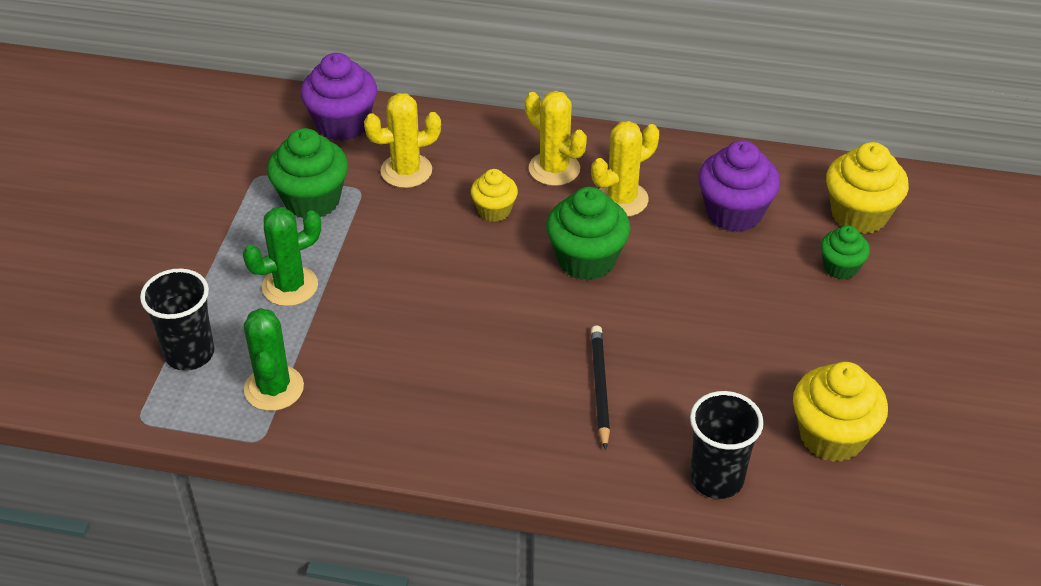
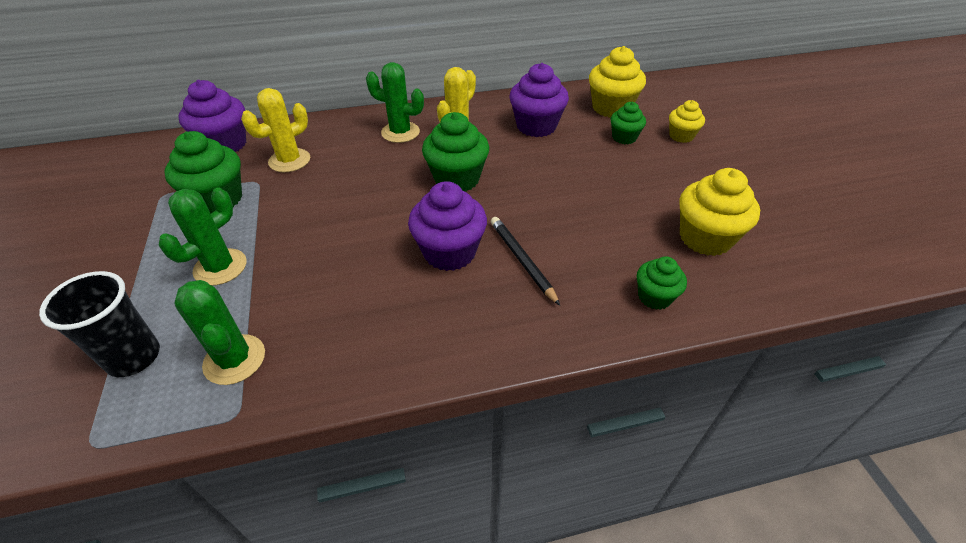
camera: 25 degrees left, 0 degrees up
(494, 210) = (371, 167): yellow cupcake -> yellow cupcake (681, 136)
(527, 350) = (449, 252): none -> purple cupcake
(554, 169) = (400, 132): yellow cactus -> green cactus
(716, 479) = (654, 297): black cup -> green cupcake

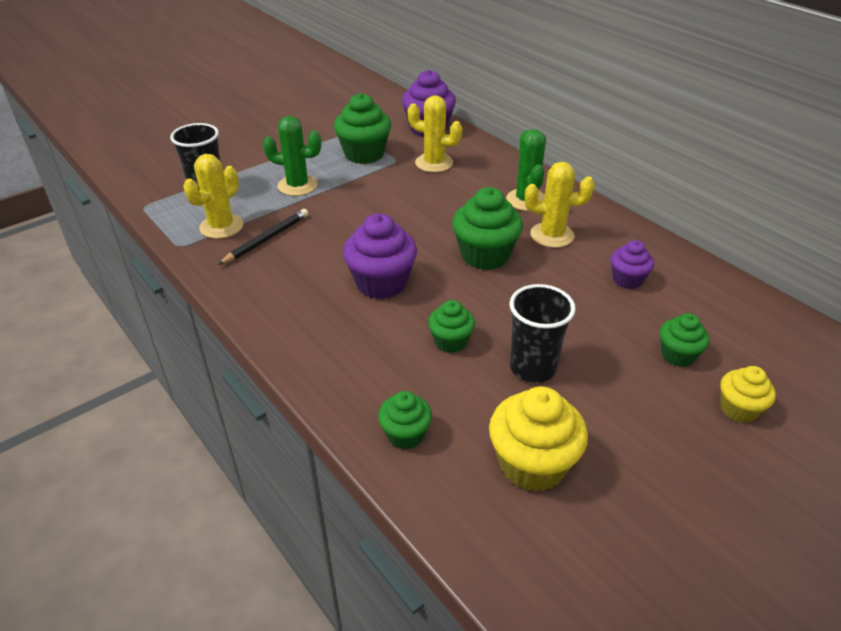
camera: 65 degrees right, 5 degrees down
(234, 359) = (221, 226): green cactus -> yellow cactus
(522, 260) = (399, 329): black pencil -> black pencil (267, 239)
(536, 126) = (627, 280): purple cupcake -> purple cupcake, size x0.59
(555, 235) = (450, 342): none -> green cupcake
(607, 203) = (532, 368): none -> black cup
(611, 108) = (735, 330): yellow cupcake -> none

